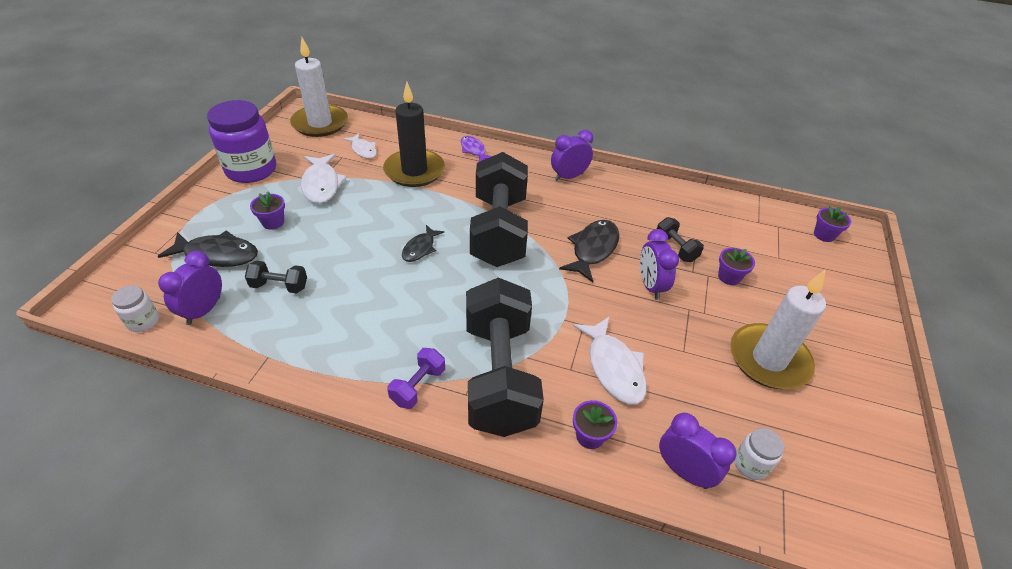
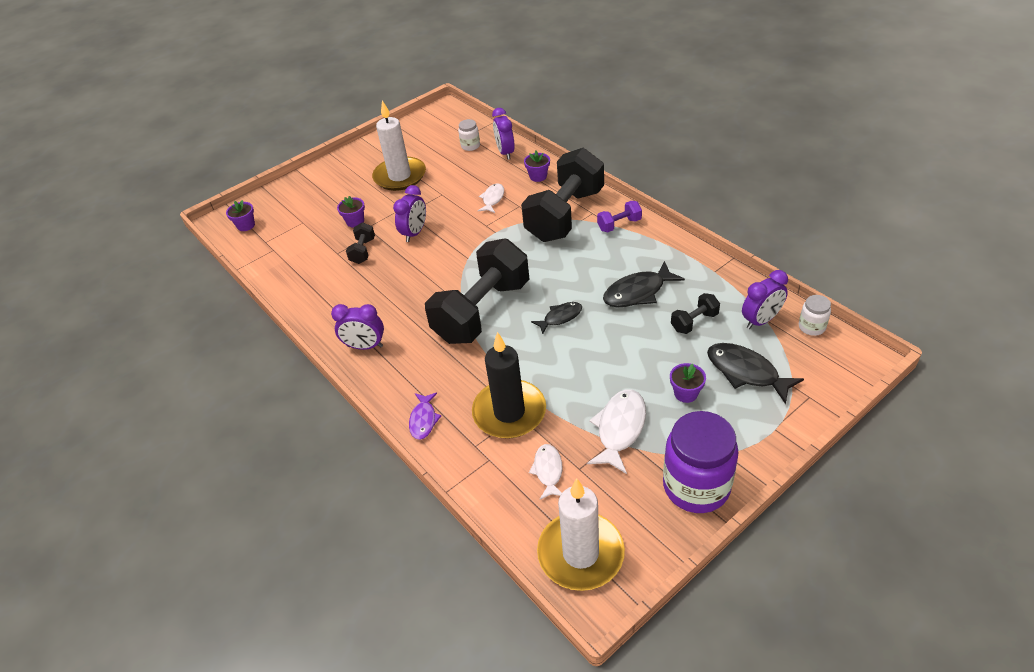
camera: 140 degrees left, 0 degrees up
(279, 286) = (694, 322): black dumbbell -> black dumbbell turned 75 degrees counterclockwise
(593, 249) = (424, 270): black fish -> black fish (638, 292)
(613, 367) = (492, 199): white fish -> white fish, size x0.62

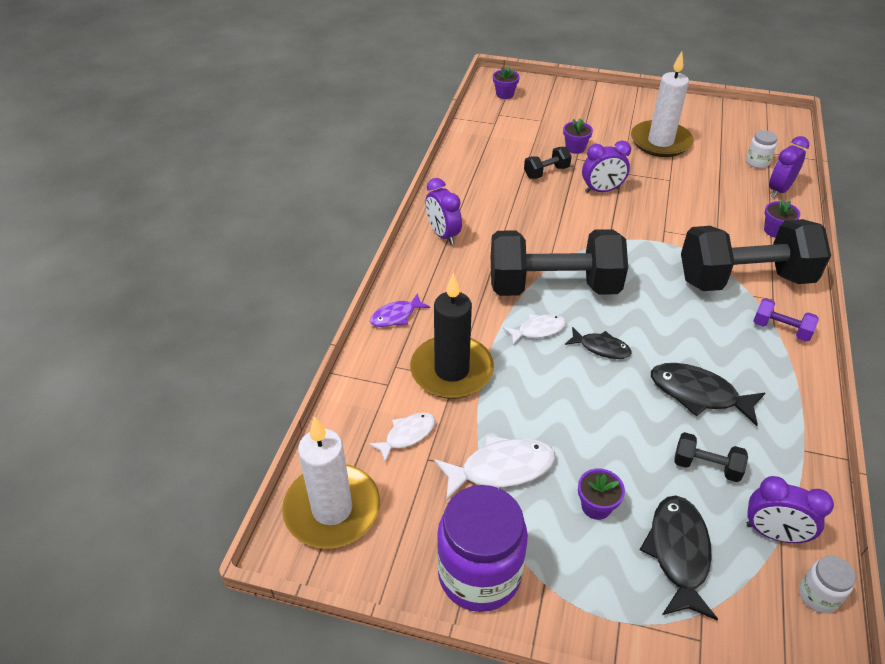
camera: 50 degrees right, 0 degrees up
(492, 199) = (704, 216): white fish -> white fish (538, 330)

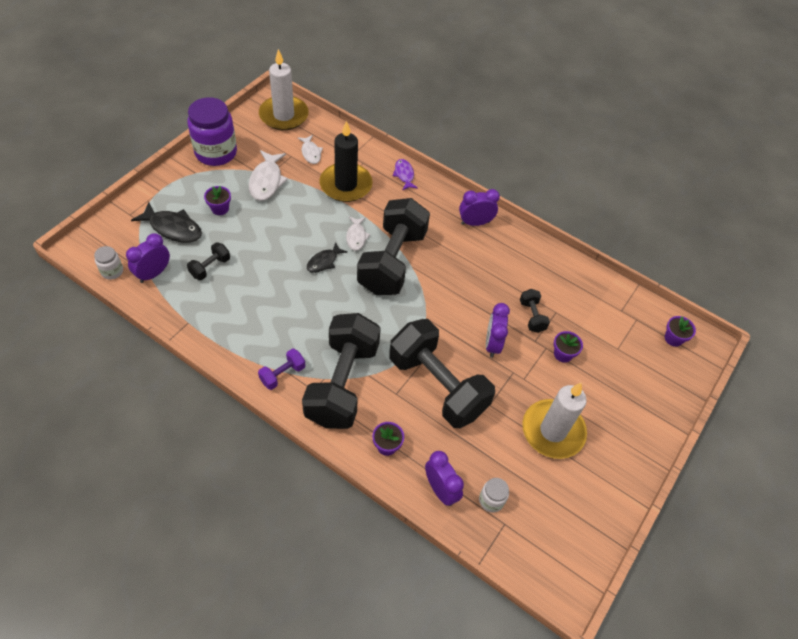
camera: 105 degrees right, 10 degrees up
(681, 215) = (437, 385): none -> black dumbbell
(698, 394) = (259, 292): black fish -> none

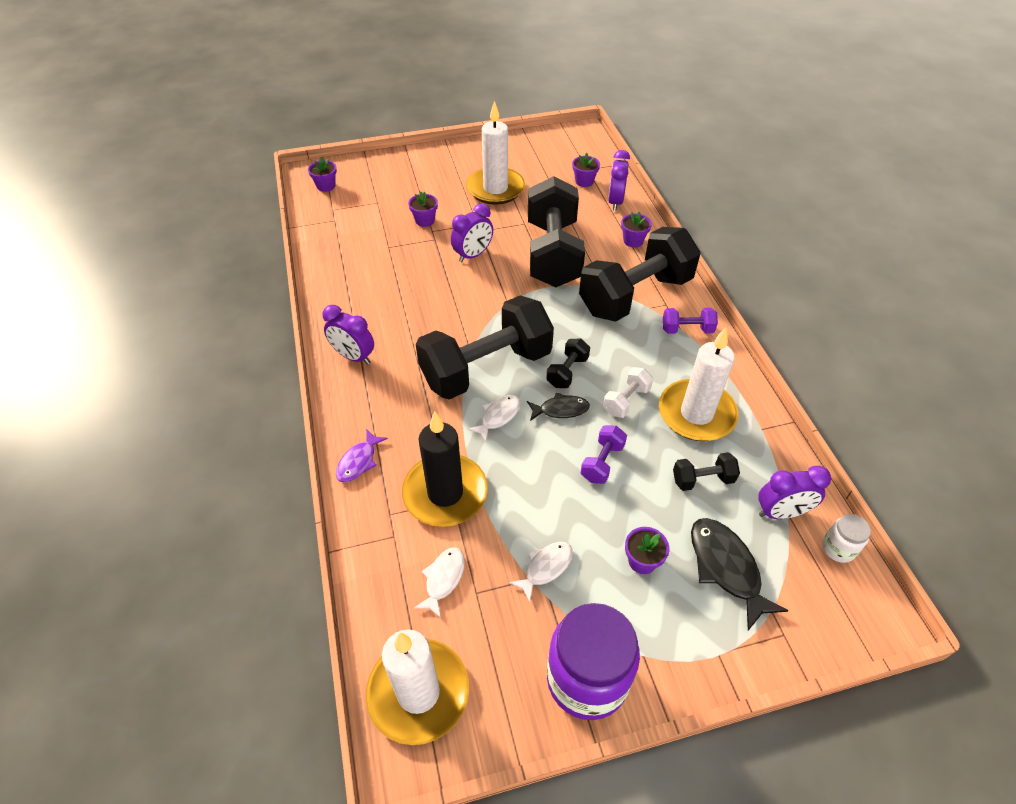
camera: 135 degrees left, 5 degrees down
(237, 308) = (696, 413): none -> white candle
(266, 181) = (545, 568): white fish -> white fish, size x0.62
(275, 245) = (602, 462): none -> purple dumbbell
(288, 291) = (626, 400): none -> white dumbbell
(491, 500) = (584, 181): white jar -> purple flower pot
(532, 316) = (413, 254): black dumbbell -> black dumbbell (567, 372)

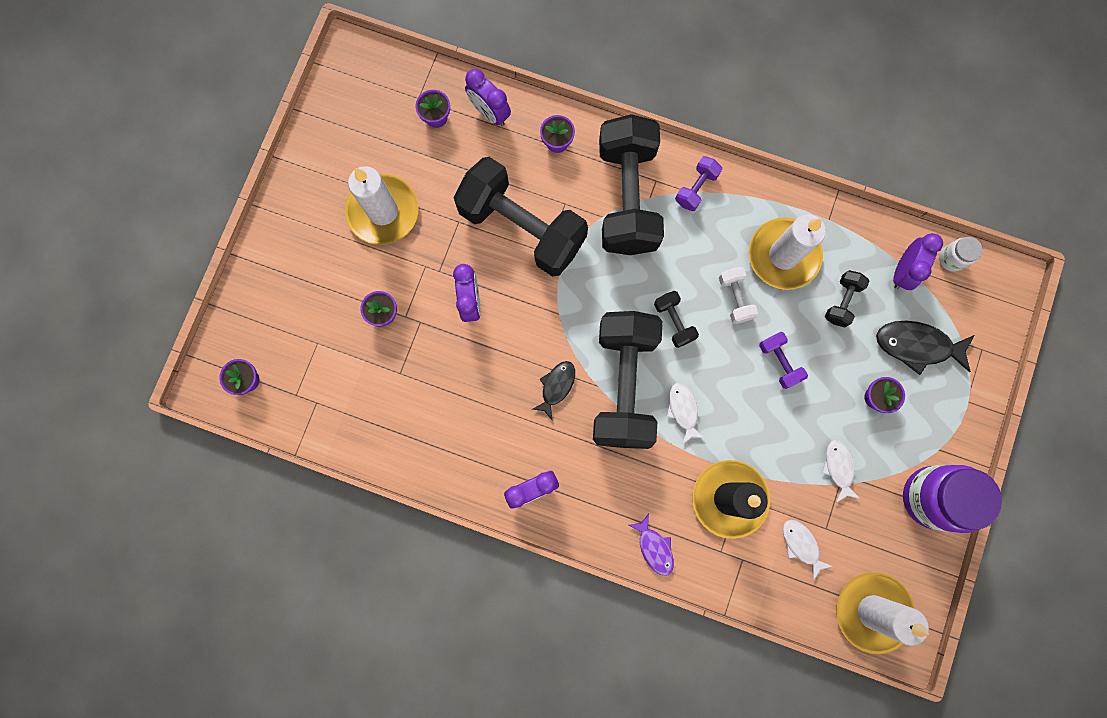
camera: 55 degrees left, 30 degrees up
(560, 409) = (709, 356): black fish -> black fish (556, 386)

